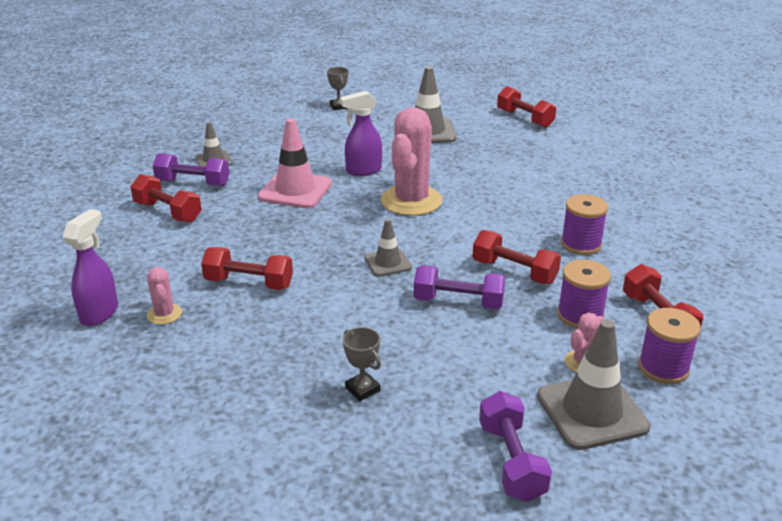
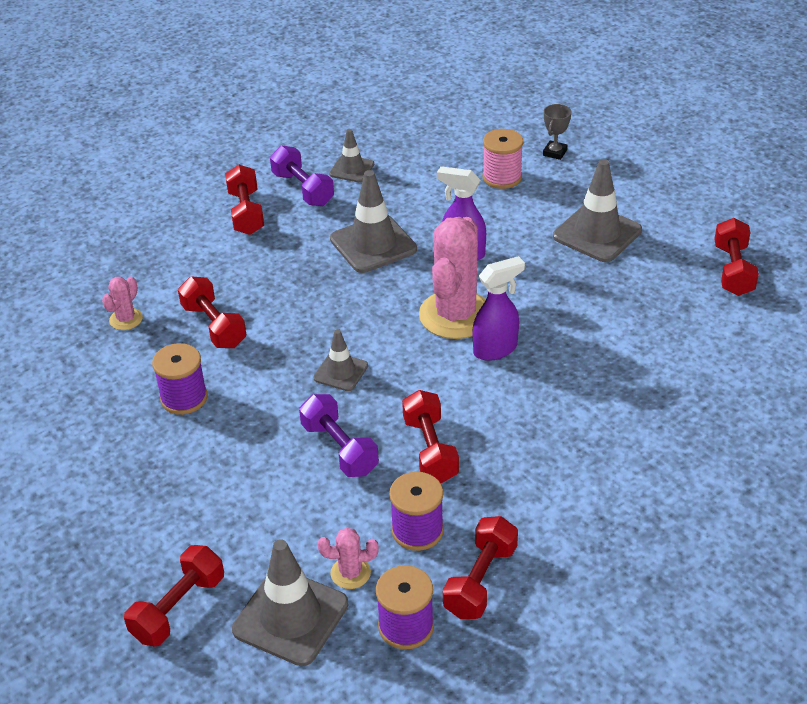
camera: 45 degrees right, 10 degrees up
(100, 313) = (89, 291): purple spray bottle -> purple spray bottle (496, 349)
(295, 190) = (373, 244): pink traffic cone -> grey traffic cone
(325, 128) = (502, 177): none -> pink spool
(362, 389) = (165, 477): grey trophy -> none
(411, 201) = (455, 315): pink cactus -> pink cactus turned 45 degrees counterclockwise
(511, 461) = (178, 608): purple dumbbell -> red dumbbell
(581, 244) = (537, 461): purple spool -> purple spool (184, 398)

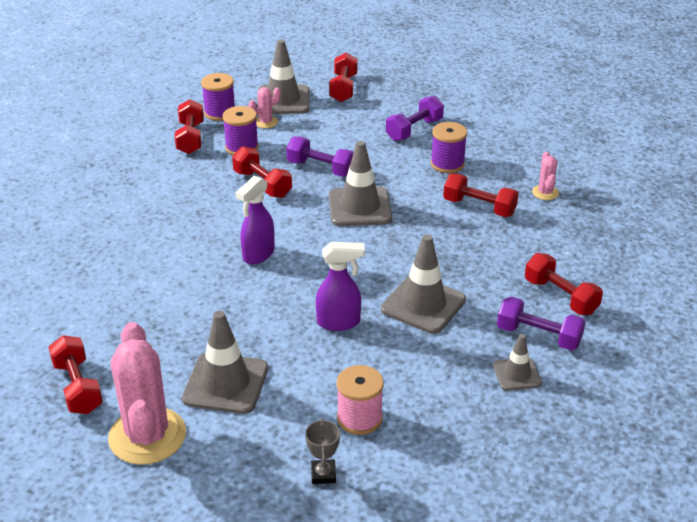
camera: 150 degrees right, 5 degrees down
(165, 472) = (414, 130): none -> purple dumbbell
(341, 372) = (360, 207): grey traffic cone -> grey traffic cone, size x1.75
(455, 315) = (307, 269): pink cactus -> pink cactus (147, 436)

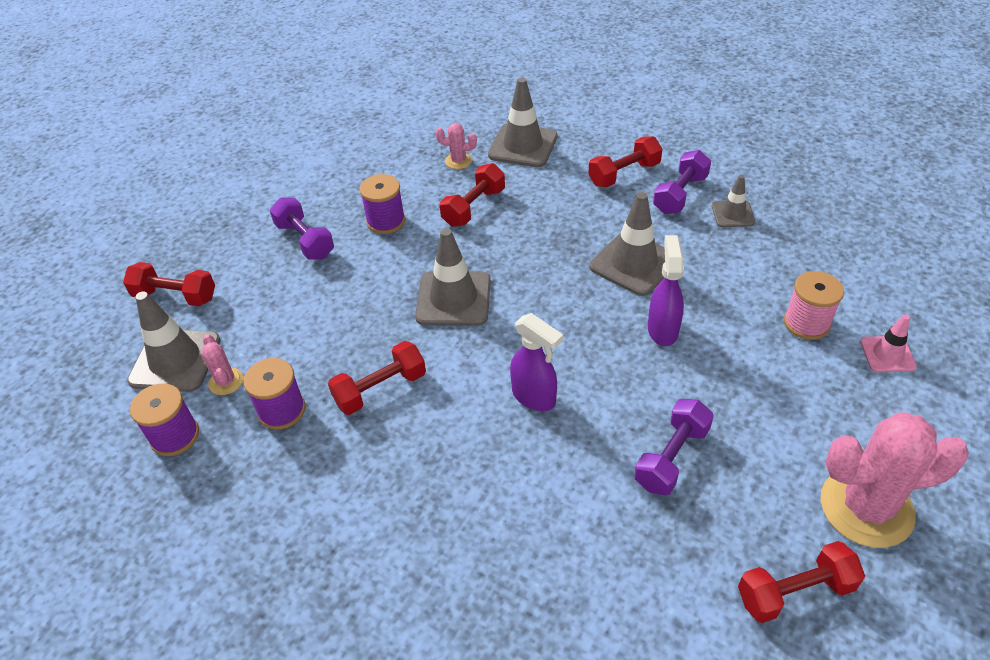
camera: 80 degrees left, 10 degrees up
(190, 138) = (233, 473): red dumbbell -> none
(225, 383) = (769, 432): grey traffic cone -> grey traffic cone (523, 146)
(321, 168) = (361, 329): purple dumbbell -> purple dumbbell (671, 457)
(323, 474) = (887, 354): grey trophy -> pink traffic cone

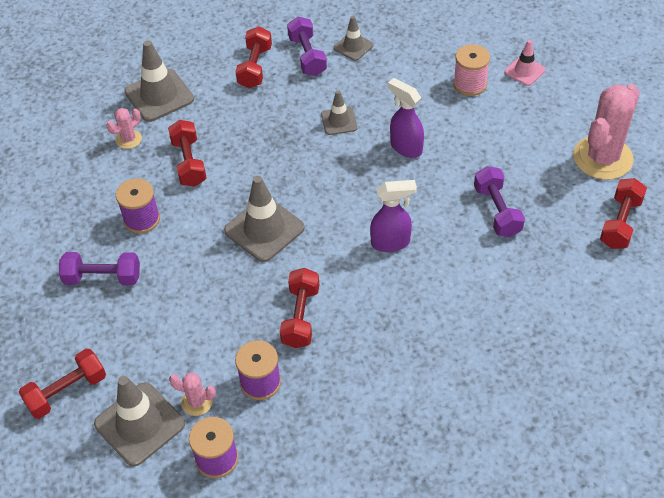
camera: 50 degrees left, 5 degrees up
(634, 263) = (339, 121): grey traffic cone -> grey traffic cone, size x0.57

